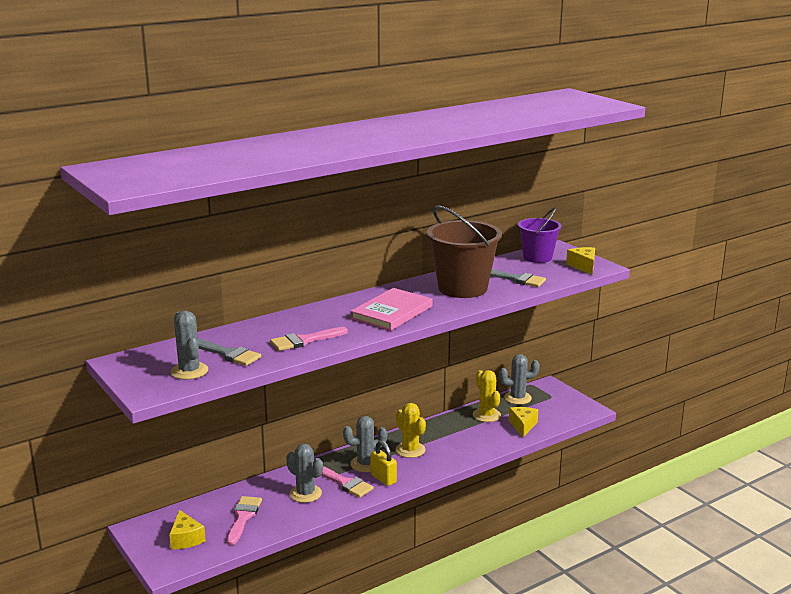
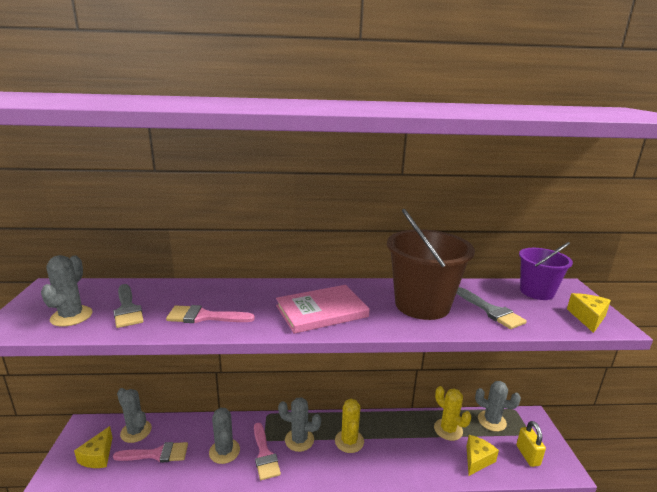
camera: 30 degrees right, 0 degrees up
(199, 512) = (136, 431): none -> grey cactus
(243, 517) = (157, 454): pink brush -> pink brush turned 45 degrees clockwise
(383, 479) = (299, 466): yellow padlock -> yellow padlock (528, 455)
(486, 415) = (448, 429): yellow cactus -> yellow cactus turned 45 degrees counterclockwise

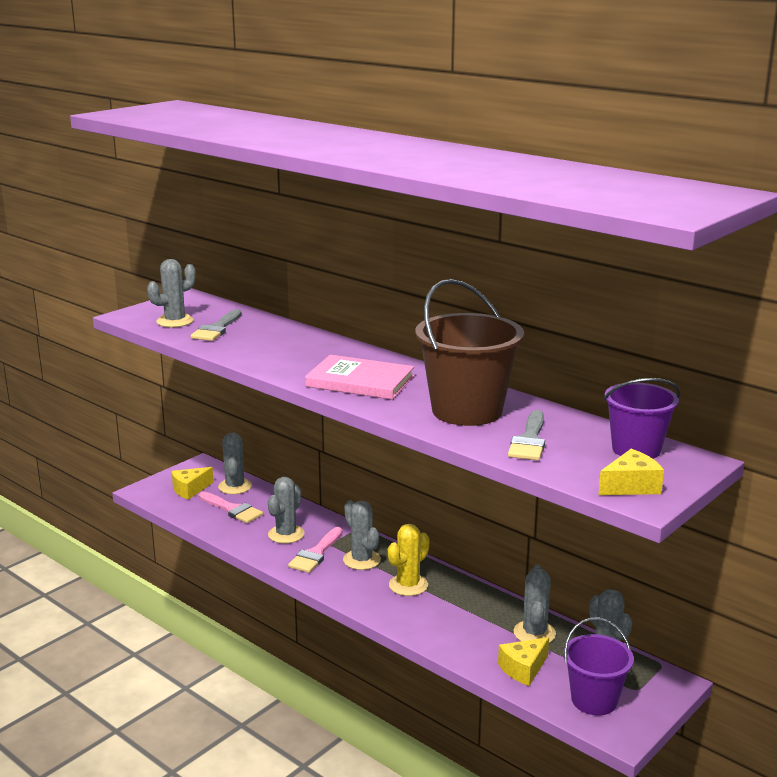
camera: 45 degrees right, 0 degrees up
(204, 317) = (260, 352): pink brush -> none
(448, 429) = (534, 633): yellow cactus -> grey cactus
(477, 460) = (523, 669): yellow cheese -> yellow cheese turned 150 degrees clockwise
(528, 455) = (594, 700): yellow padlock -> purple bucket

